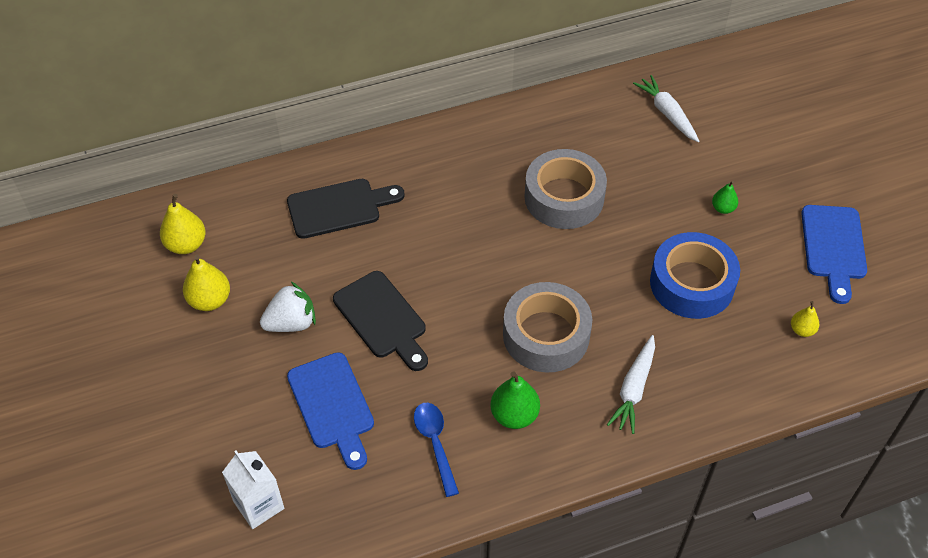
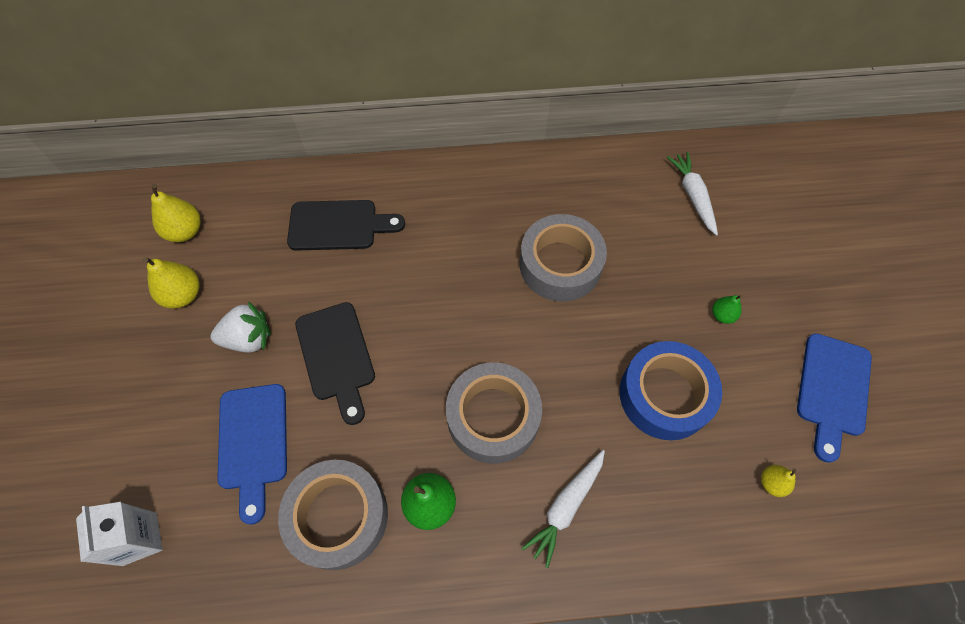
camera: 15 degrees right, 10 degrees up
(435, 444) = (338, 516): blue spoon -> grey tape

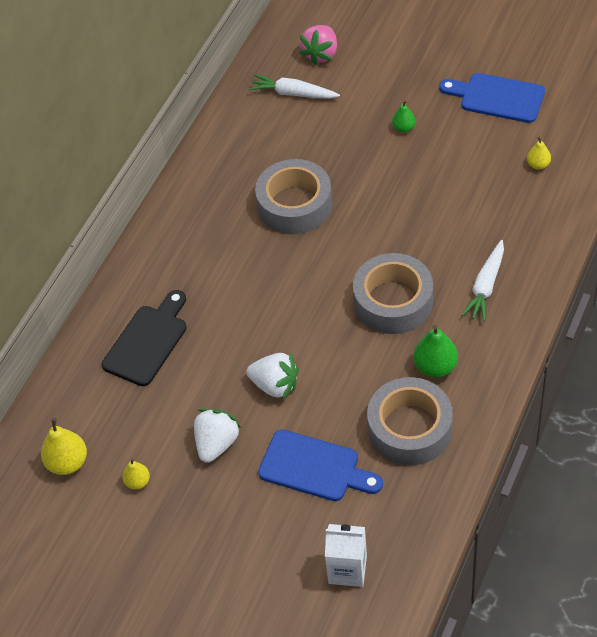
camera: 55 degrees left, 10 degrees down
(183, 295) = (138, 482): yellow pear -> yellow pear, size x0.59
(337, 356) = (275, 385): black cutting board -> white strawberry
(566, 507) = (486, 286): white carrot -> white carrot turned 45 degrees clockwise
(664, 395) = (442, 191): blue tape -> none
(758, 194) = (321, 54): none -> pink strawberry
(833, 390) = (497, 98): blue cutting board -> blue cutting board turned 150 degrees clockwise

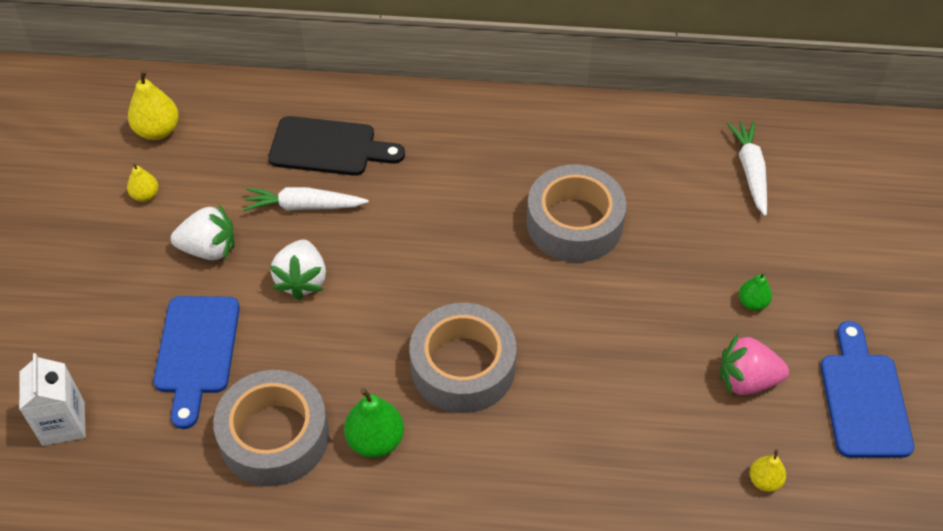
camera: 65 degrees right, 0 degrees up
(321, 54) = (831, 180): pink strawberry -> pink strawberry (747, 380)
(486, 286) = (524, 467): white carrot -> white carrot (304, 206)

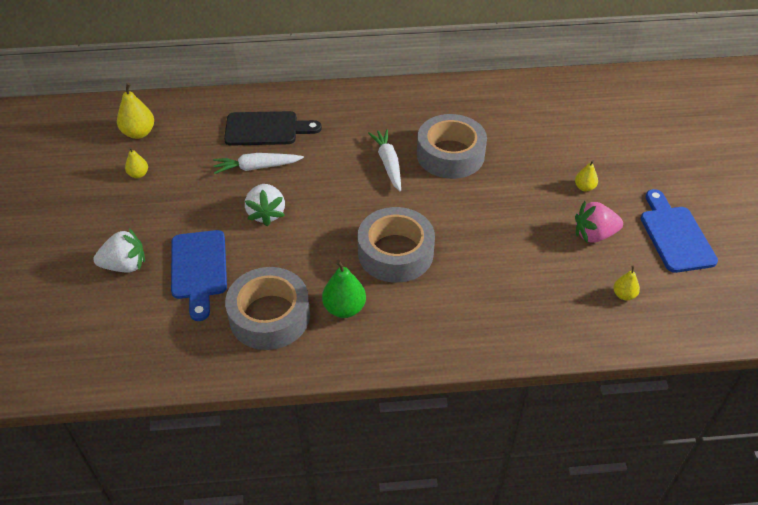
camera: 10 degrees left, 5 degrees down
(63, 423) = (108, 330): white carton -> none
(209, 249) = (193, 202): white strawberry -> white strawberry (125, 265)
(750, 171) = (560, 110): white carrot -> white carrot (388, 163)
(752, 303) = (584, 187): green pear -> yellow pear

